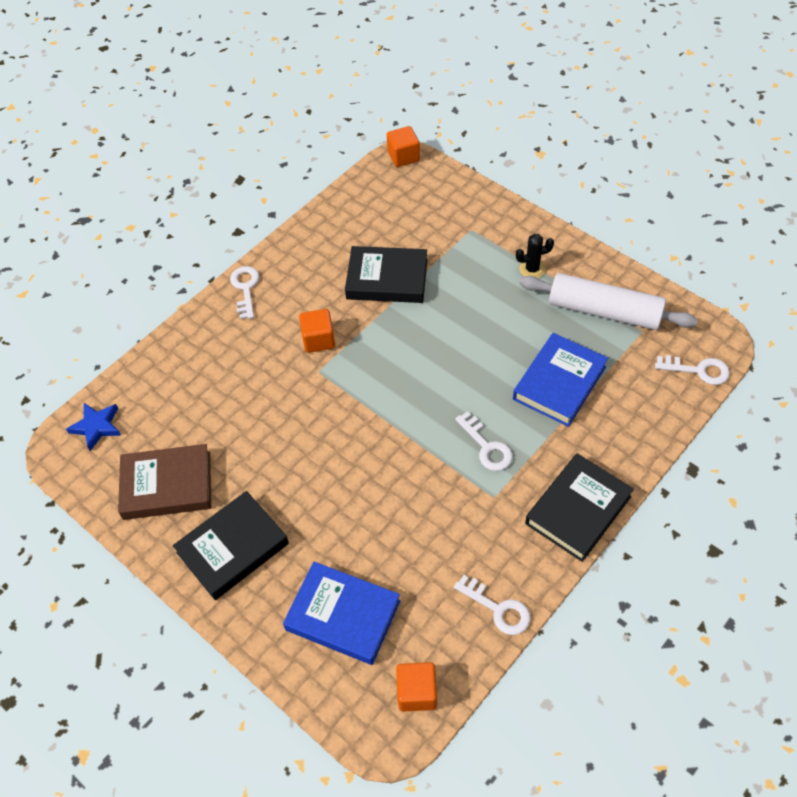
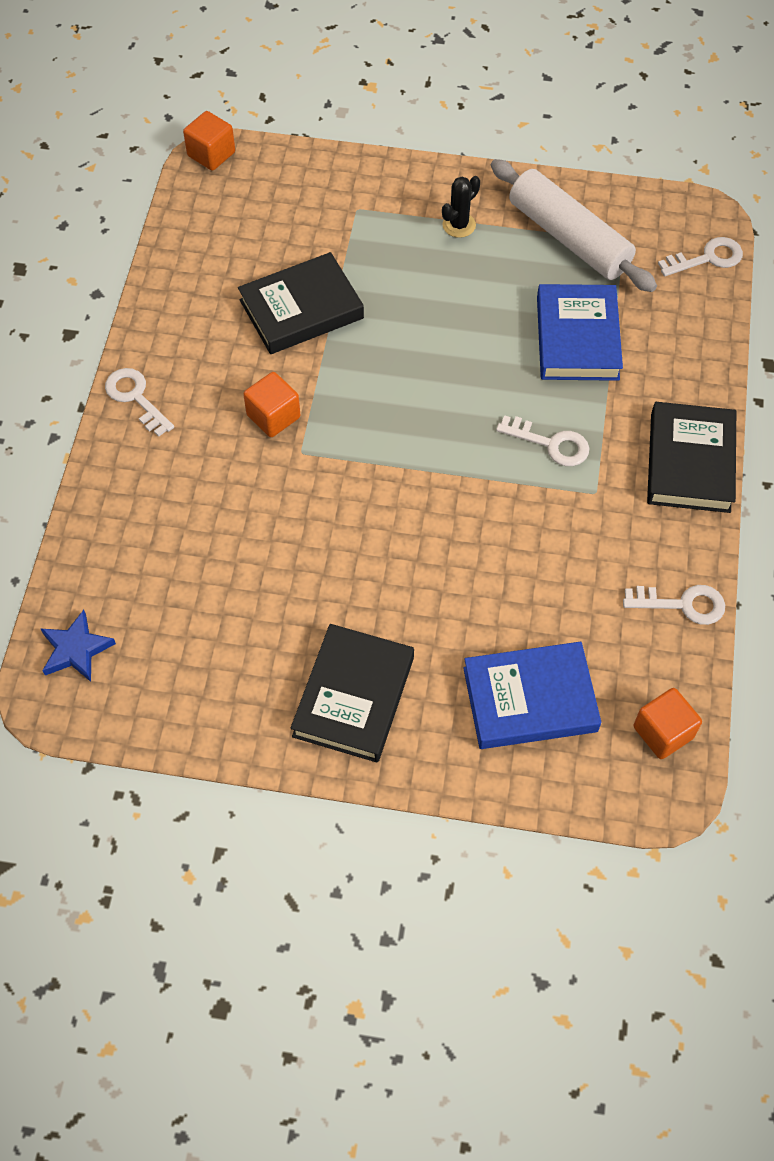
camera: 35 degrees left, 5 degrees up
(167, 485) = (220, 670): brown book -> none
(604, 311) = (569, 237): white rolling pin -> white rolling pin turned 60 degrees clockwise

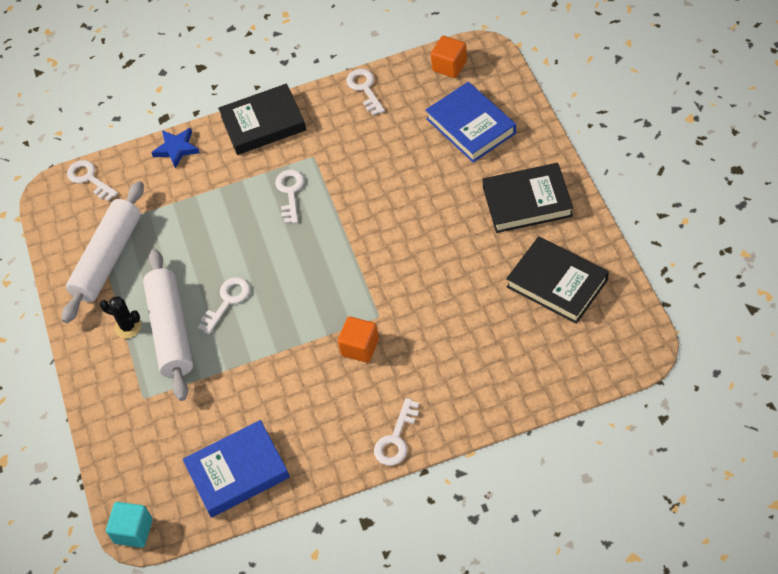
camera: 110 degrees left, 5 degrees down
(76, 649) = (601, 354): blue star -> blue star (176, 149)
(211, 154) = (133, 531): orange cube -> turquoise cube
(301, 309) = (258, 381): black book -> black book (557, 283)
(426, 260) = (171, 330): none -> white rolling pin
(429, 322) = (227, 301): none -> white key
(577, 338) = (196, 216): blue book -> blue book (237, 472)

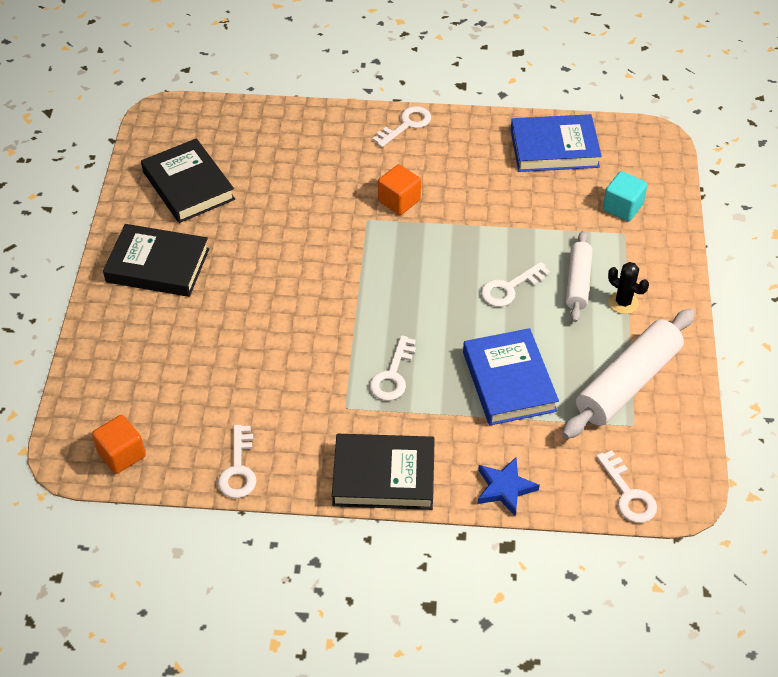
camera: 165 degrees left, 5 degrees down
(133, 531) = (660, 139): turquoise cube -> turquoise cube (622, 207)
(171, 330) = (577, 282): white rolling pin -> white rolling pin, size x0.60
(471, 126) = (152, 368): blue book -> blue book (508, 381)

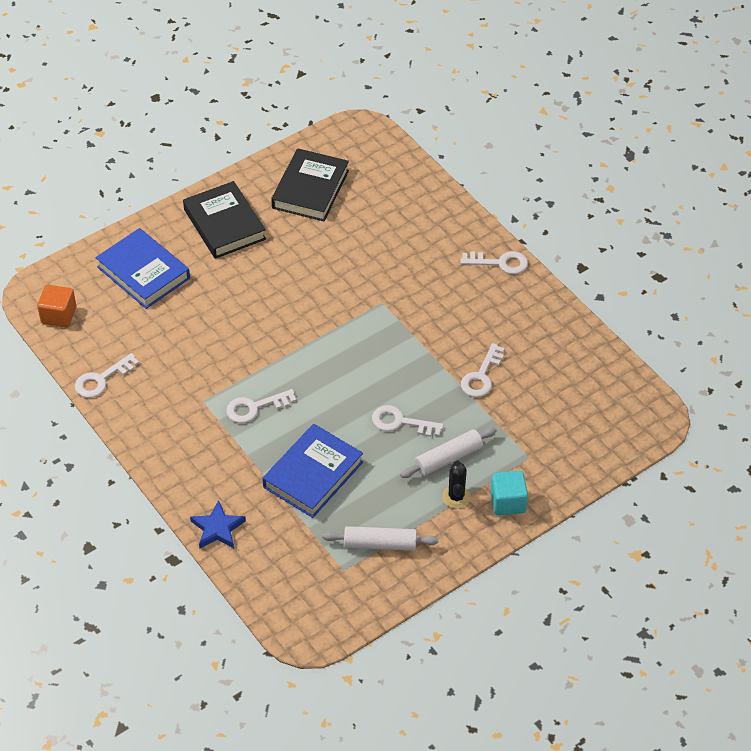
camera: 50 degrees right, 0 degrees up
(384, 476) = (166, 457): black book -> none
(399, 201) = (419, 308): orange cube -> none
(554, 148) = (573, 362): blue book -> blue book (143, 272)
(622, 207) = (555, 440): turquoise cube -> turquoise cube (508, 502)
(628, 383) = (380, 544): white rolling pin -> white rolling pin, size x0.60
(628, 494) = (278, 602): white key -> white key (481, 376)

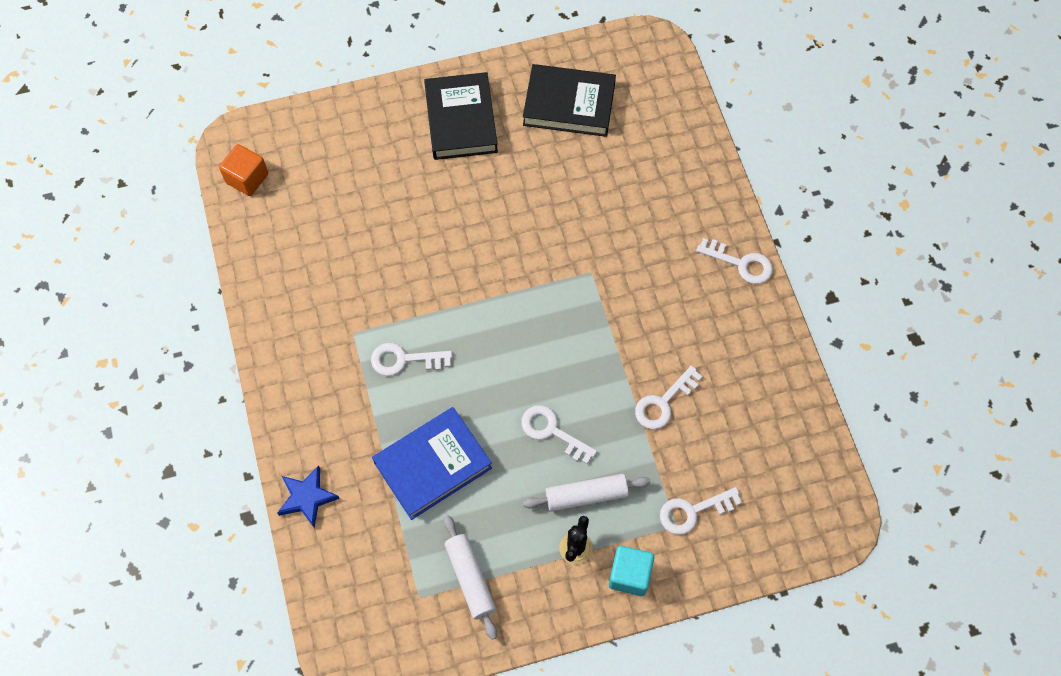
camera: 20 degrees right, 15 degrees up
(101, 379) = (260, 271): white key -> white key (693, 512)
(143, 272) = (353, 153): blue book -> none
(310, 189) = (569, 104): black book -> black book turned 60 degrees clockwise
(380, 544) = (470, 579): white rolling pin -> white rolling pin turned 45 degrees clockwise

